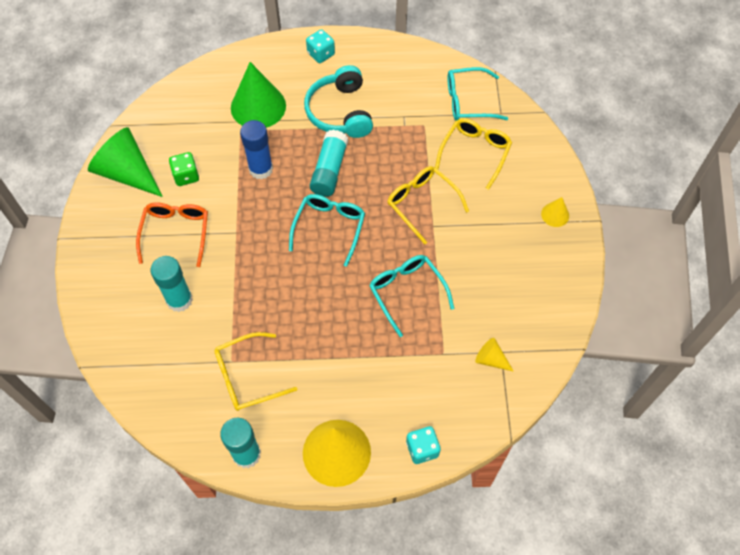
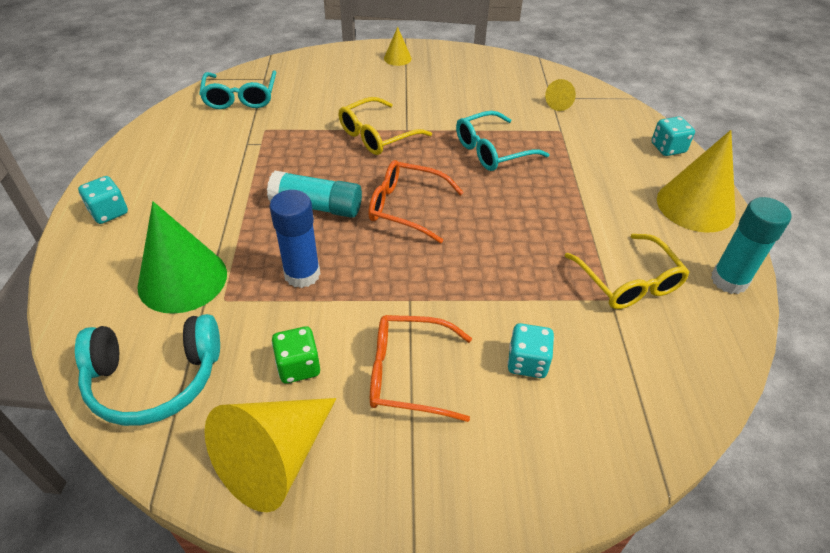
camera: 90 degrees left, 15 degrees down
(127, 173) = (275, 459): green cone -> yellow cone
(179, 300) = (527, 362): turquoise glue stick -> turquoise dice
(329, 228) = (406, 207): turquoise glasses -> orange glasses
(340, 112) = (222, 195): turquoise headphones -> turquoise headphones (154, 379)
(475, 153) = (314, 97): yellow glasses -> none

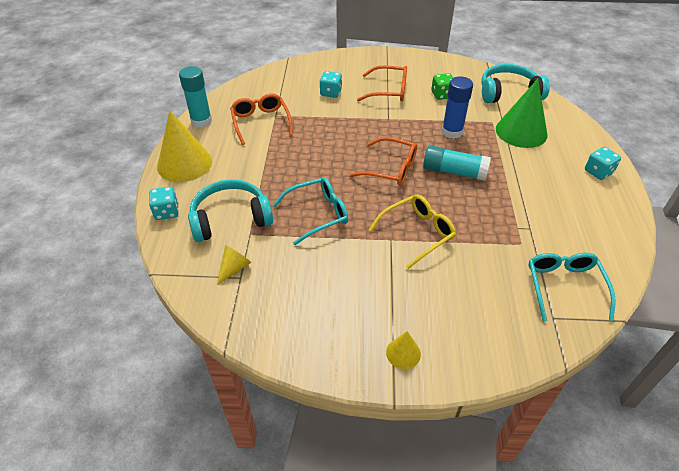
camera: 175 degrees left, 0 degrees up
(275, 459) = (443, 69): yellow cone -> none
(590, 143) = (230, 219): none -> turquoise headphones
(628, 282) = (261, 122): yellow glasses -> orange glasses

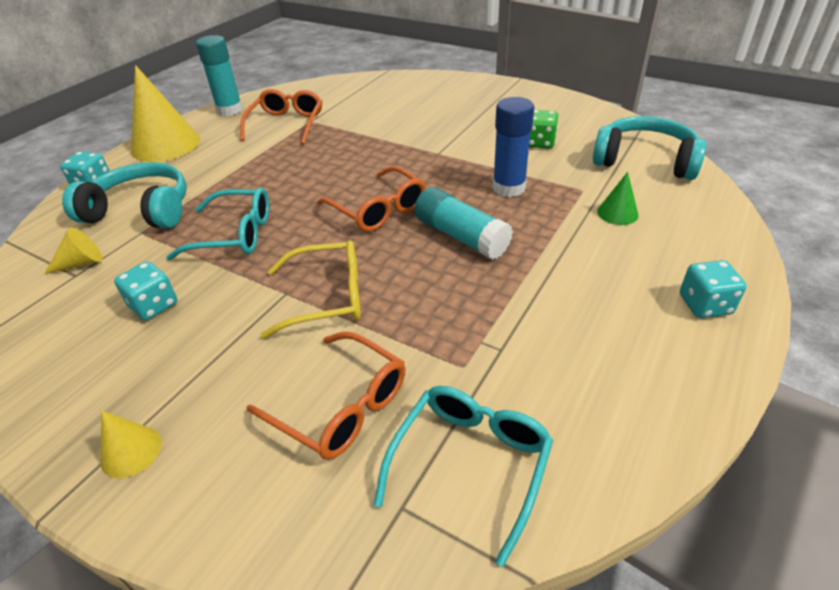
camera: 30 degrees right, 5 degrees down
(331, 93) = (397, 112): turquoise dice -> turquoise dice (154, 305)
(389, 91) = (471, 124): orange glasses -> orange glasses (341, 406)
(521, 131) = (617, 213): green cone -> green cone, size x0.47

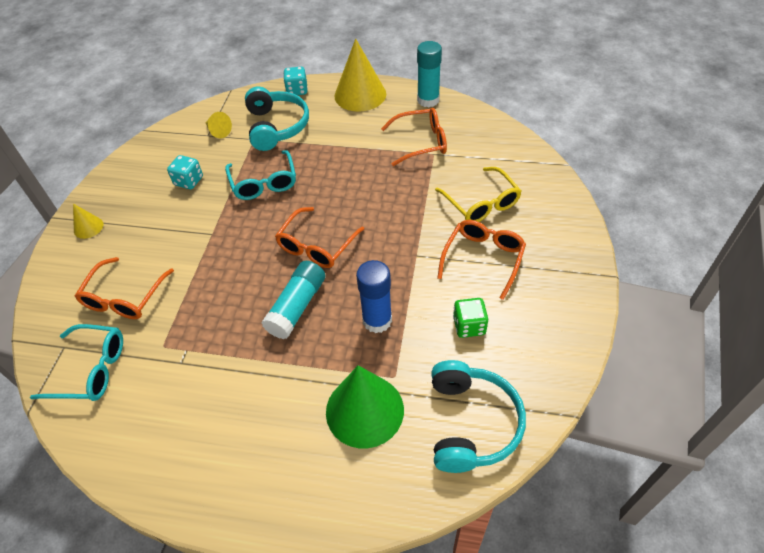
camera: 70 degrees right, 10 degrees up
(327, 297) = (212, 255): yellow glasses -> yellow glasses (481, 203)
(467, 122) = (483, 259): none -> orange glasses
(617, 213) = (364, 410): green cone -> green cone, size x2.12
(705, 305) = (251, 489): turquoise dice -> none

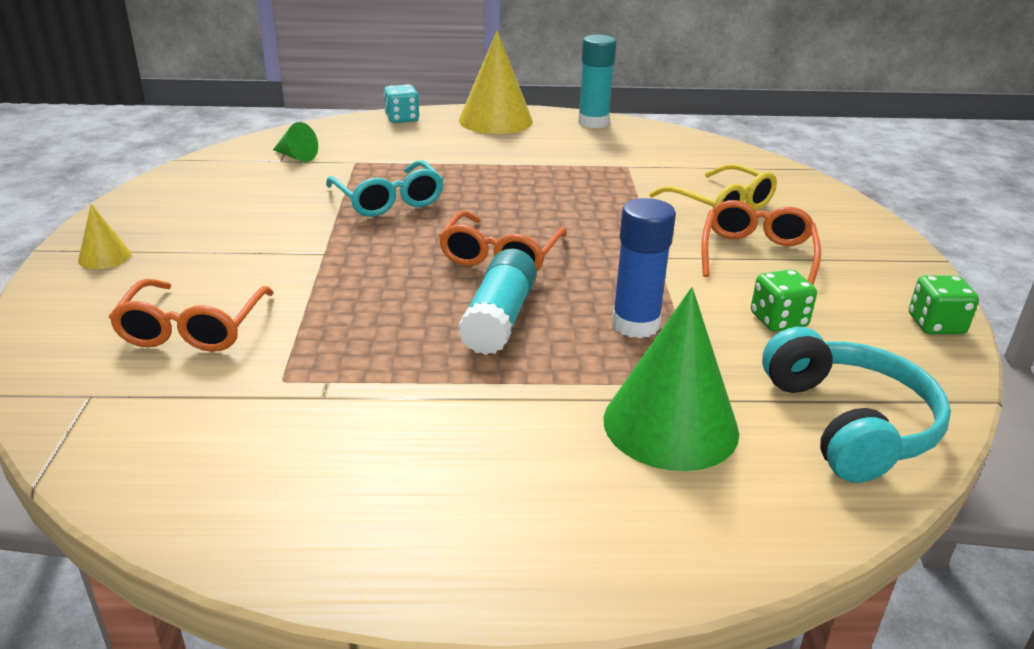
camera: 15 degrees left, 20 degrees down
(91, 369) = (152, 419): turquoise glasses -> none
(189, 181) = (266, 203): turquoise dice -> none
(218, 131) = (296, 156): yellow cone -> green cone
(276, 127) = (385, 150): turquoise headphones -> none
(421, 142) = (604, 157): orange glasses -> none
(572, 341) = (935, 325): none -> green dice

